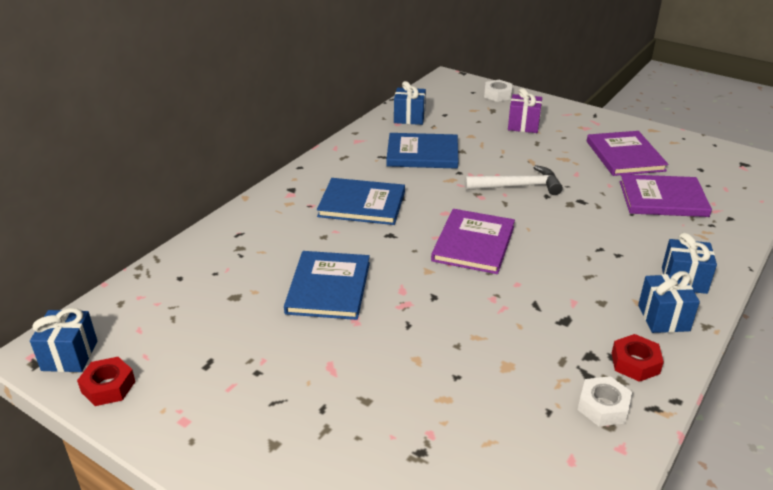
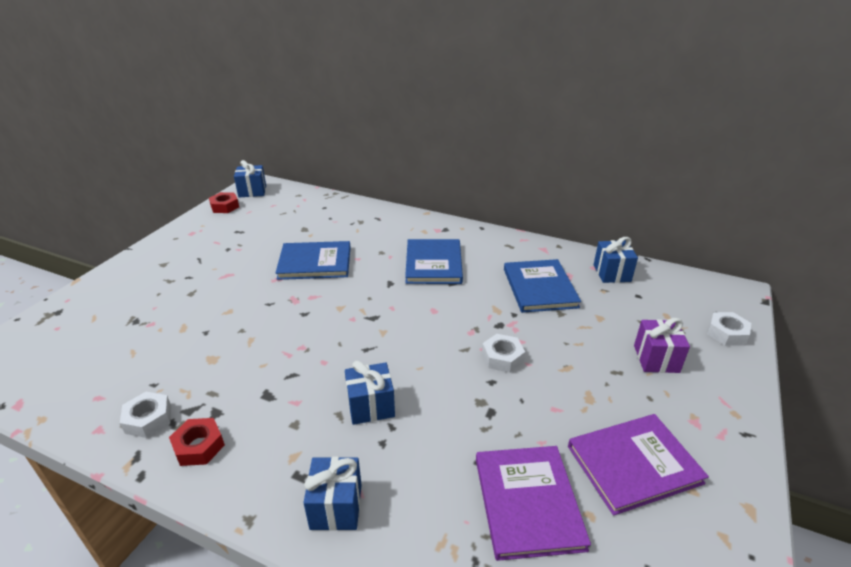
camera: 80 degrees right, 0 degrees up
(473, 244) = (385, 331): purple book -> none
(518, 186) = (502, 357): white hammer -> white nut
(663, 318) = (266, 477): blue gift -> blue gift (370, 406)

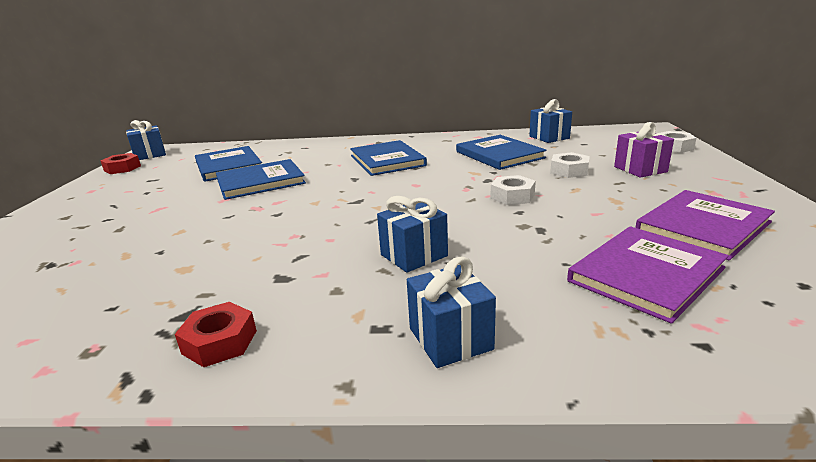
camera: 20 degrees left, 10 degrees down
(148, 419) = (123, 339): white nut -> white nut (569, 171)
(303, 230) = (229, 166): none -> blue book
(528, 502) = (646, 275): purple book -> purple book turned 75 degrees clockwise

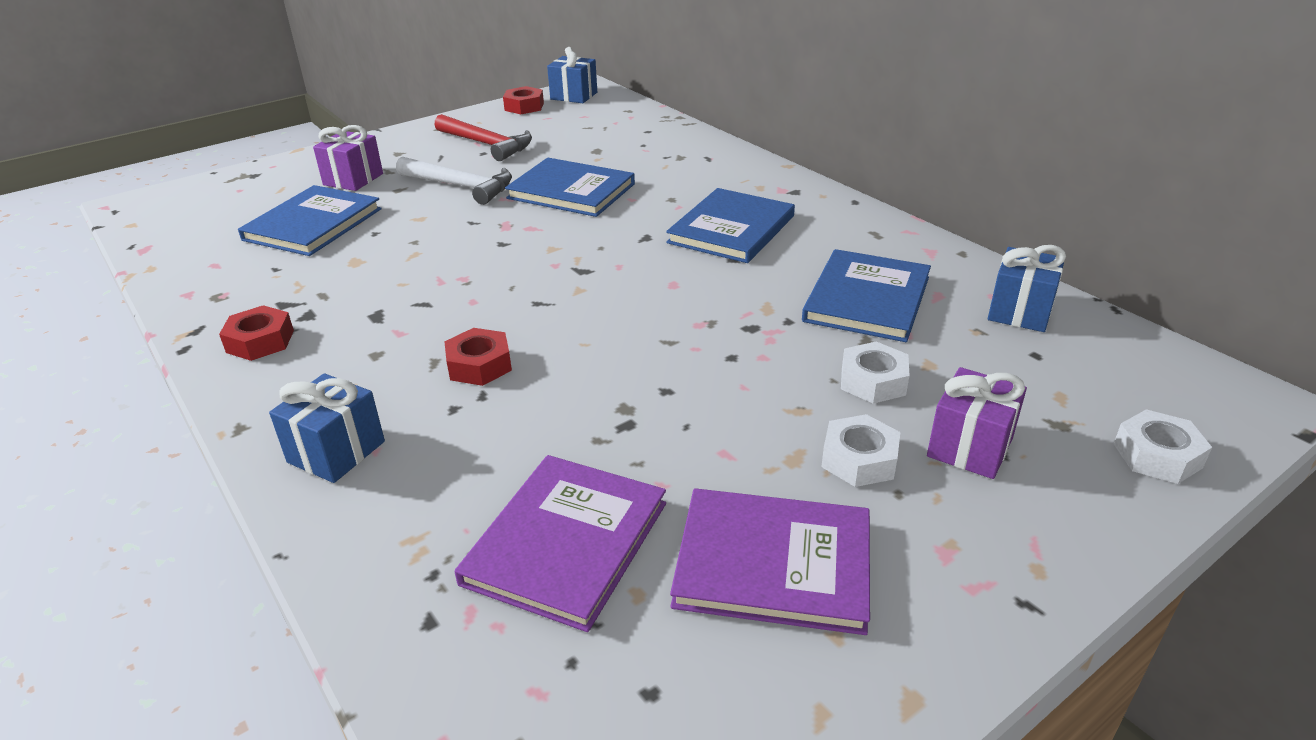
camera: 50 degrees right, 10 degrees up
(56, 241) = (353, 179): none -> purple gift
(138, 189) = (486, 144): none -> red hammer
(172, 208) = (460, 186): none -> white hammer
(229, 166) = (593, 151): blue book -> blue book (313, 224)
(414, 255) = (479, 365): blue gift -> red nut
(512, 196) = (712, 367): white nut -> white nut (859, 459)
(646, 275) = (566, 543): purple book -> purple book turned 75 degrees counterclockwise

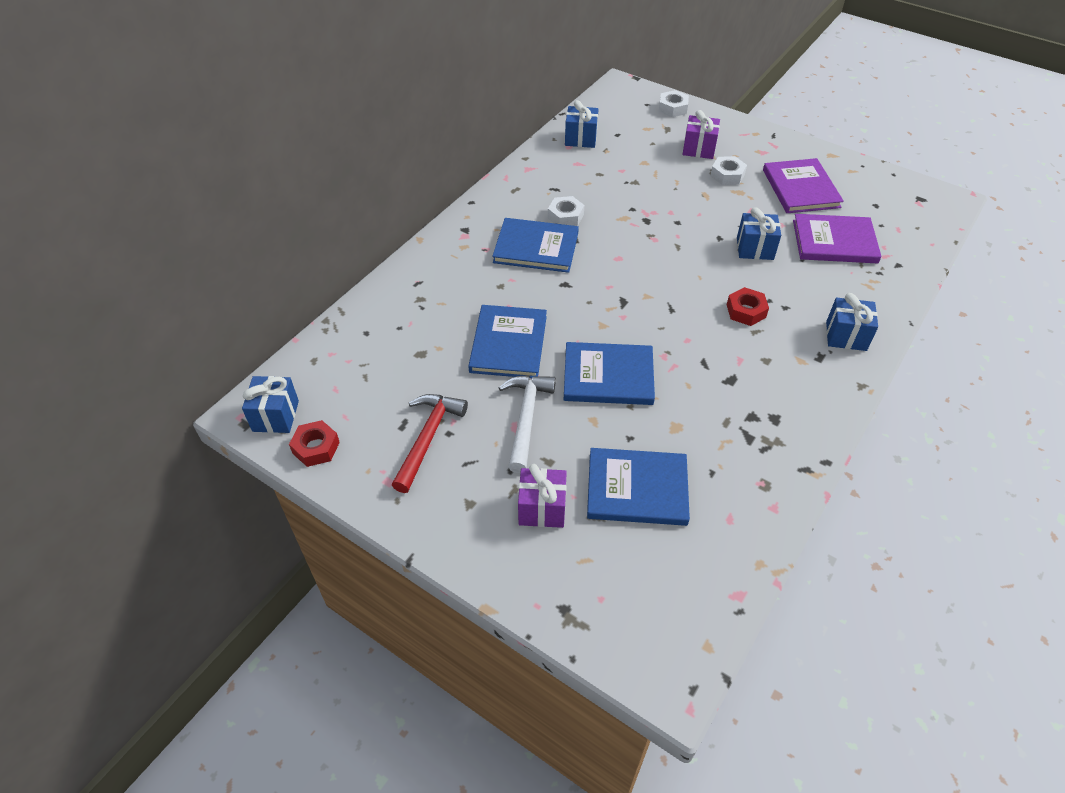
camera: 110 degrees left, 15 degrees up
(260, 341) = (792, 424): red nut -> none
(613, 422) = (755, 248): none -> blue gift
(867, 299) = (595, 185): blue book -> blue book (608, 376)
(873, 381) = (669, 177): white nut -> white nut (565, 216)

